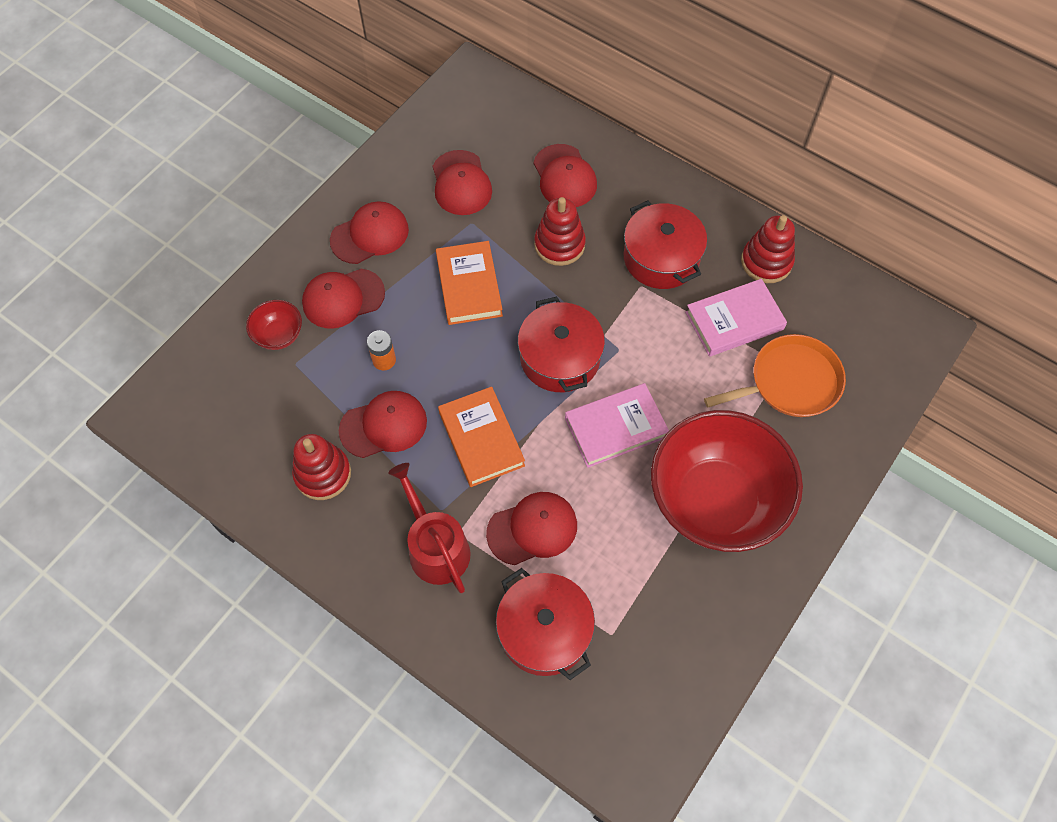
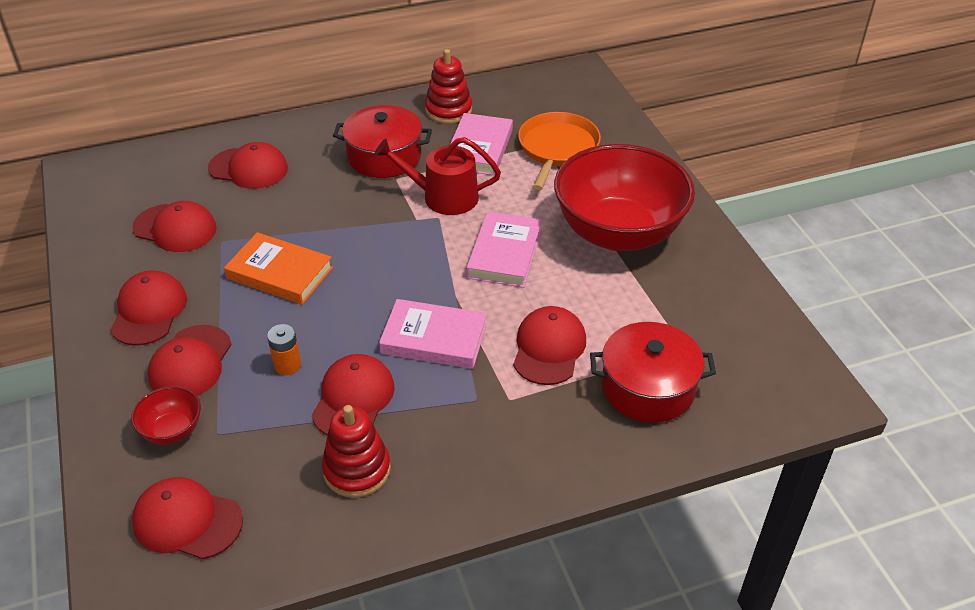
camera: 55 degrees left, 20 degrees down
(216, 402) = (187, 521): none -> red cap
(435, 547) = (508, 422): red watering can -> red watering can (443, 197)
(481, 439) = (434, 339): orange book -> pink book
(559, 244) = (306, 202): red stacking toy -> none
(560, 358) = (409, 253): red pot -> none

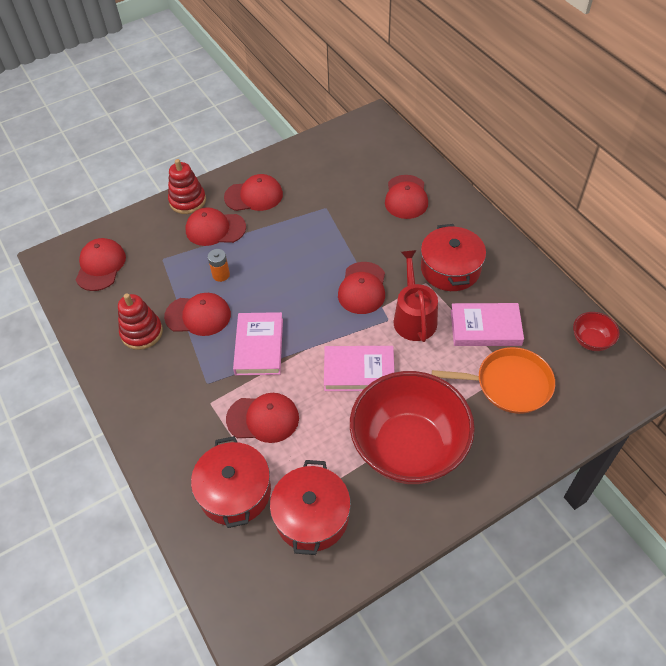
camera: 80 degrees right, 10 degrees up
(172, 430) = (162, 238): red bowl -> red bowl (591, 341)
(175, 228) = (331, 182): red cap -> red cap (362, 288)
(279, 273) = (303, 246): orange book -> none
(448, 110) = (530, 295): red stacking toy -> red stacking toy (187, 201)
(690, 322) = (311, 516): none -> red pot

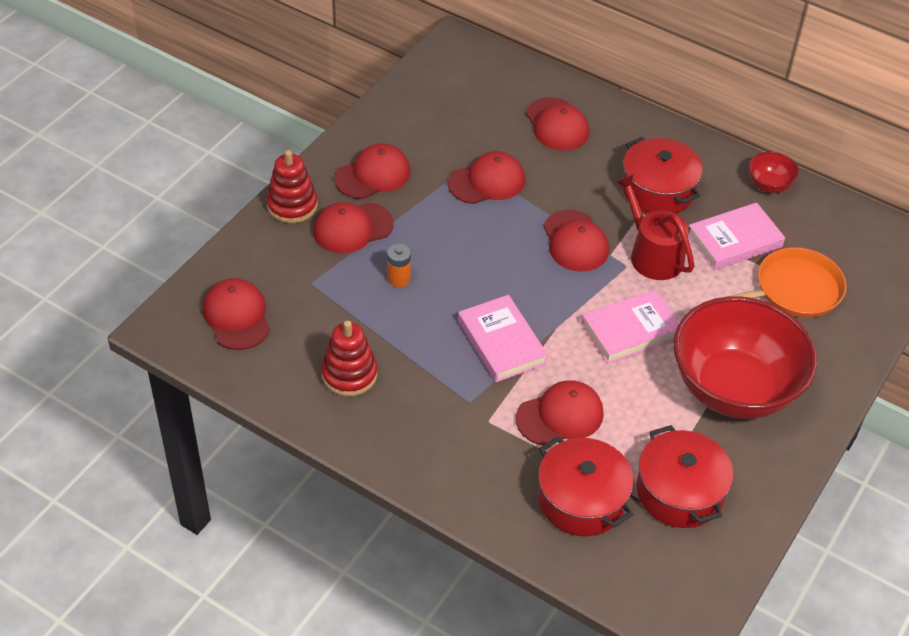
camera: 30 degrees left, 5 degrees down
(198, 316) = (404, 333): red cap -> red cap (487, 182)
(591, 341) = (847, 219): red bowl -> red bowl (769, 185)

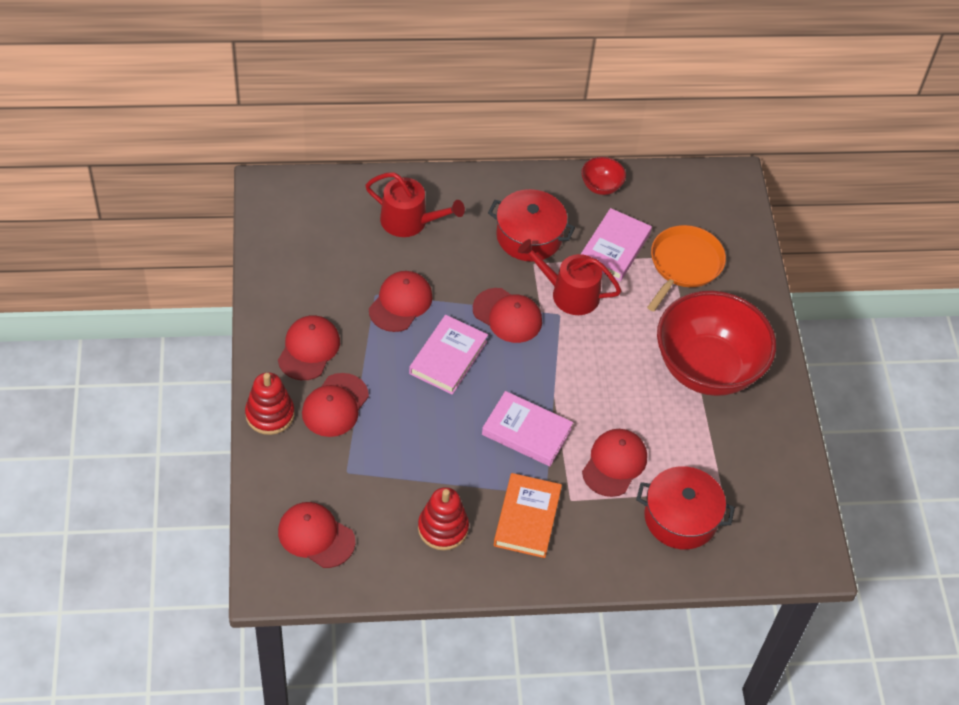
camera: 40 degrees left, 5 degrees up
(398, 278) = (408, 426): orange battery -> none
(432, 411) = (527, 518): none -> orange book
(557, 125) = (409, 221): red cap -> red watering can
(630, 330) = (605, 365): pink book -> pink book (448, 357)
(679, 492) = (736, 469): red pot -> none

